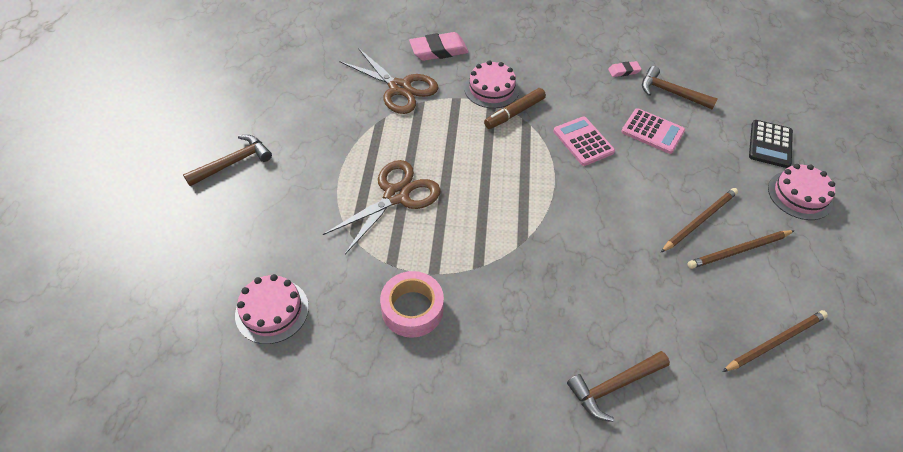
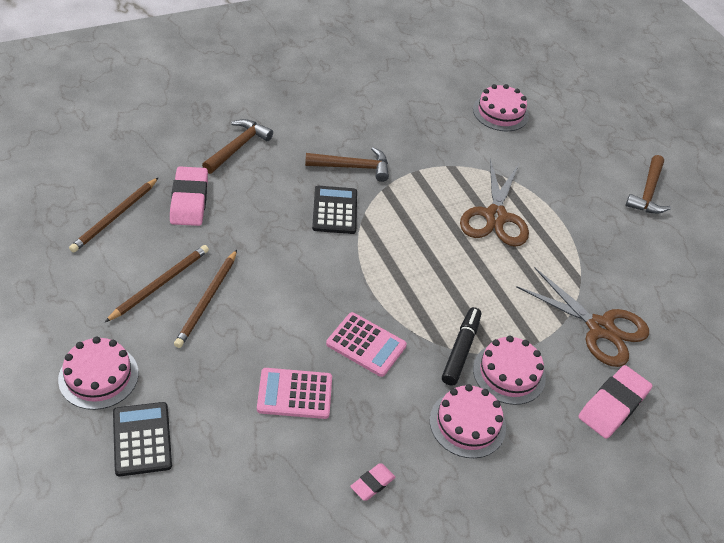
camera: 145 degrees right, 5 degrees down
(399, 88) = (600, 328): brown scissors -> brown scissors turned 150 degrees counterclockwise
(412, 309) = (410, 144): pink tape -> none
(514, 113) = (460, 350): brown marker -> black marker
(543, 75) = (467, 424): none -> pink cake
(544, 261) = (335, 210): none -> black calculator
(671, 93) = (294, 472): brown hammer -> brown hammer (353, 167)
(691, 332) = (189, 200): none -> pink eraser

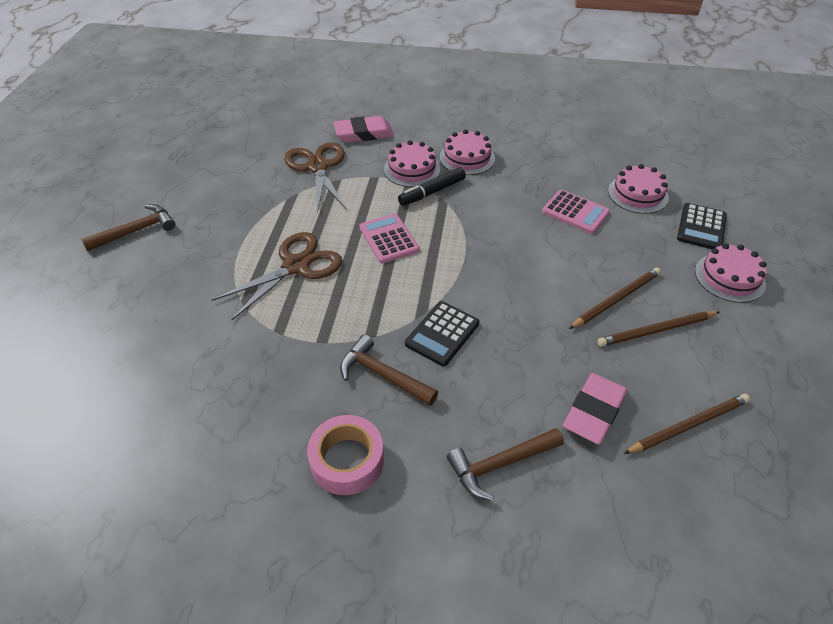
camera: 140 degrees left, 0 degrees up
(332, 117) = (347, 460): none -> pink tape
(366, 345) = (500, 220): pink calculator -> pink calculator (388, 239)
(372, 483) = (552, 155): pink eraser -> none
(500, 112) = (145, 373): pink cake -> pink cake (638, 194)

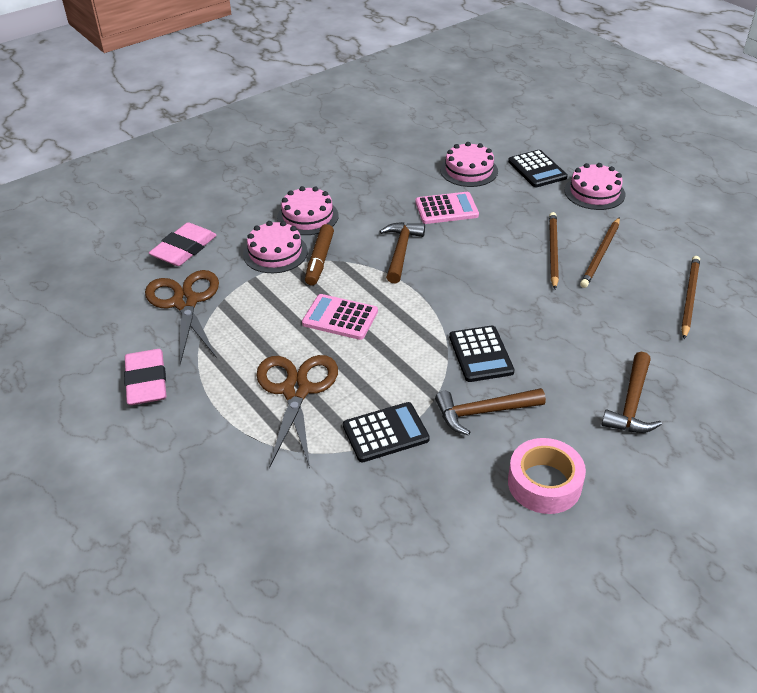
camera: 45 degrees left, 5 degrees down
(136, 231) = (87, 474): brown hammer -> brown hammer (401, 251)
(304, 335) = (385, 433): none -> black calculator
(318, 167) = (185, 302): brown scissors -> brown scissors turned 45 degrees clockwise
(432, 192) = (319, 260): black marker -> brown marker
(594, 411) = (635, 329): pink eraser -> pink eraser (146, 381)

